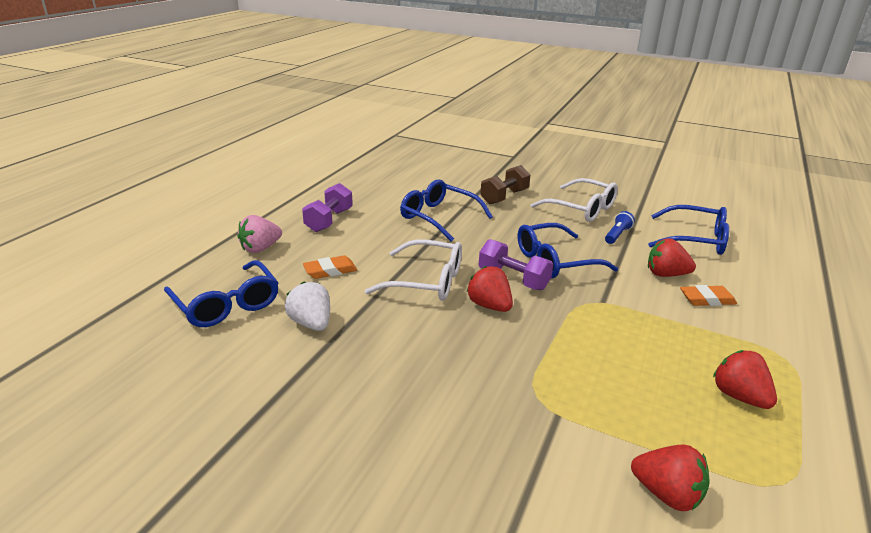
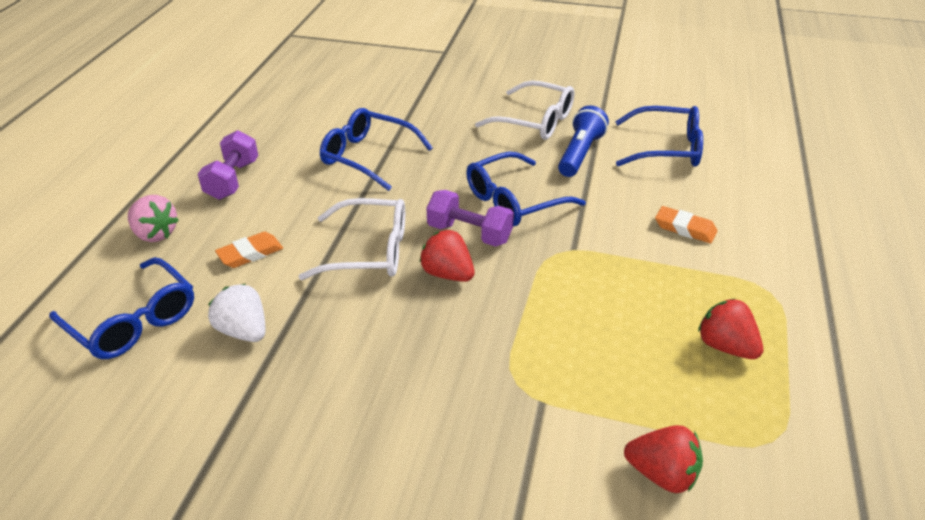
camera: 10 degrees left, 10 degrees up
(260, 248) = (155, 234): pink strawberry -> pink strawberry turned 90 degrees counterclockwise
(504, 197) = (442, 116): brown dumbbell -> none
(617, 235) = (579, 154): blue flashlight -> blue flashlight, size x1.61
(666, 274) = (638, 201): red strawberry -> none
(707, 299) = (685, 228): orange eraser -> orange eraser turned 45 degrees clockwise

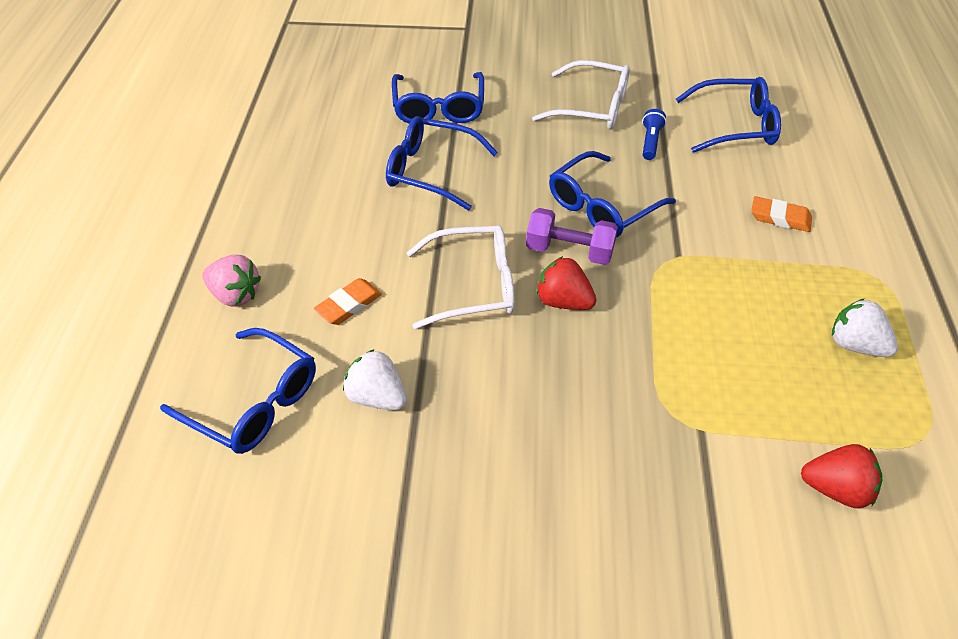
camera: 10 degrees left, 10 degrees up
(232, 180) = (294, 217): purple dumbbell -> none
(395, 109) = (439, 108): none -> blue glasses
(579, 154) = (650, 142): blue flashlight -> blue flashlight, size x0.62
(725, 346) = (855, 345): red strawberry -> white strawberry

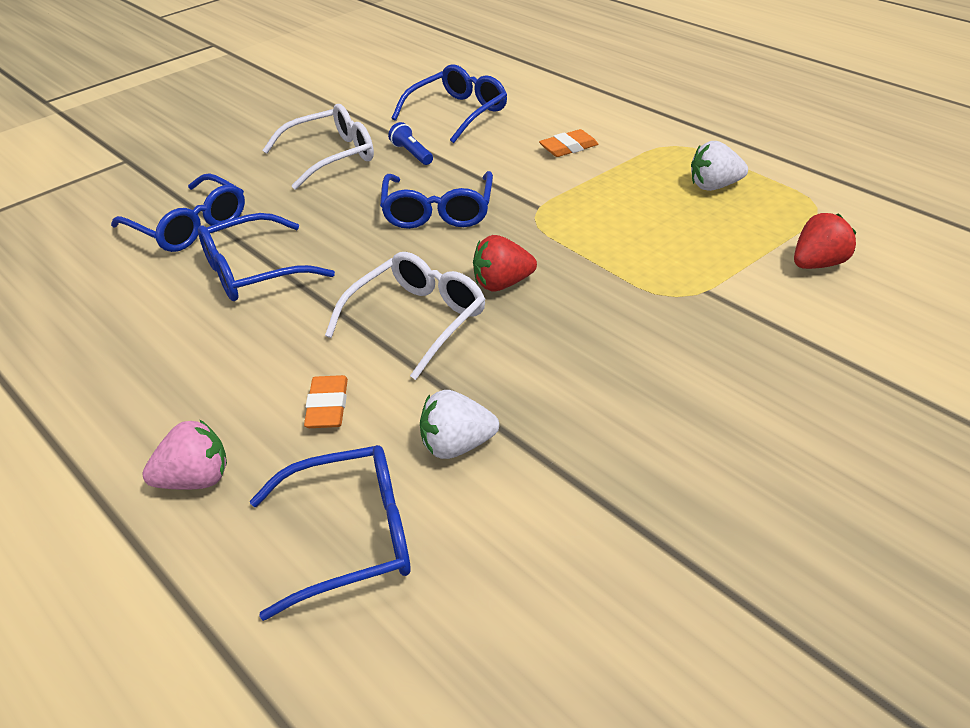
camera: 45 degrees left, 10 degrees down
(569, 251) = (457, 252): purple dumbbell -> none

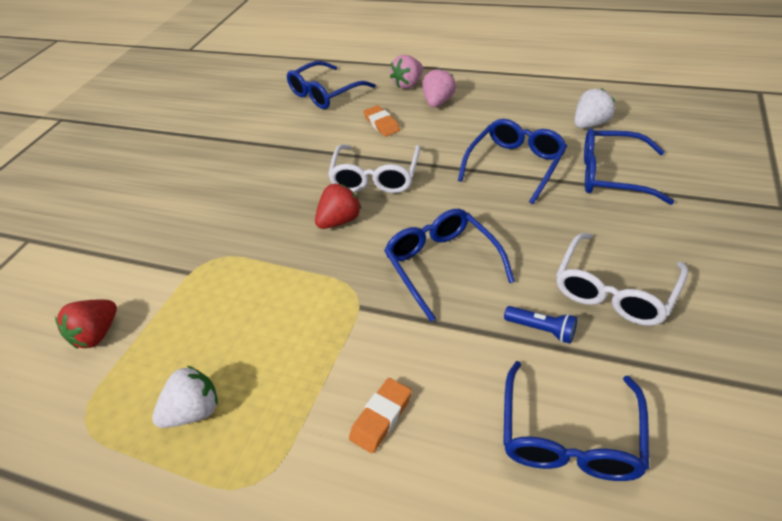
camera: 155 degrees right, 5 degrees up
(205, 410) = (438, 102): none -> pink strawberry
(457, 446) = (304, 133): white strawberry -> white strawberry (590, 124)

